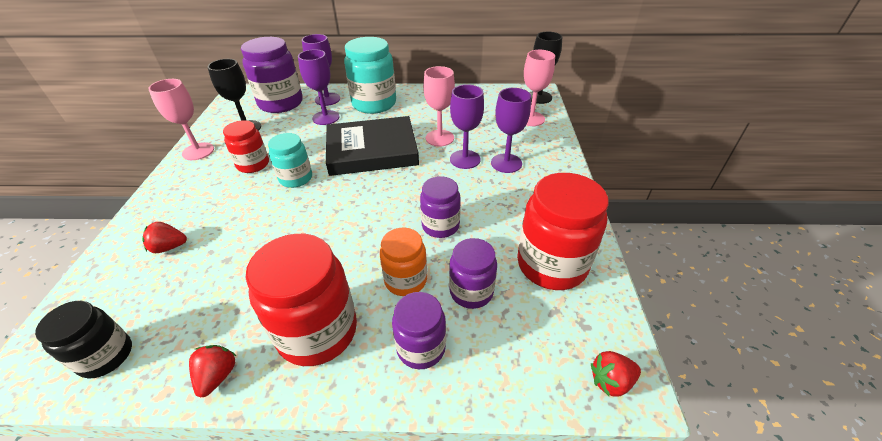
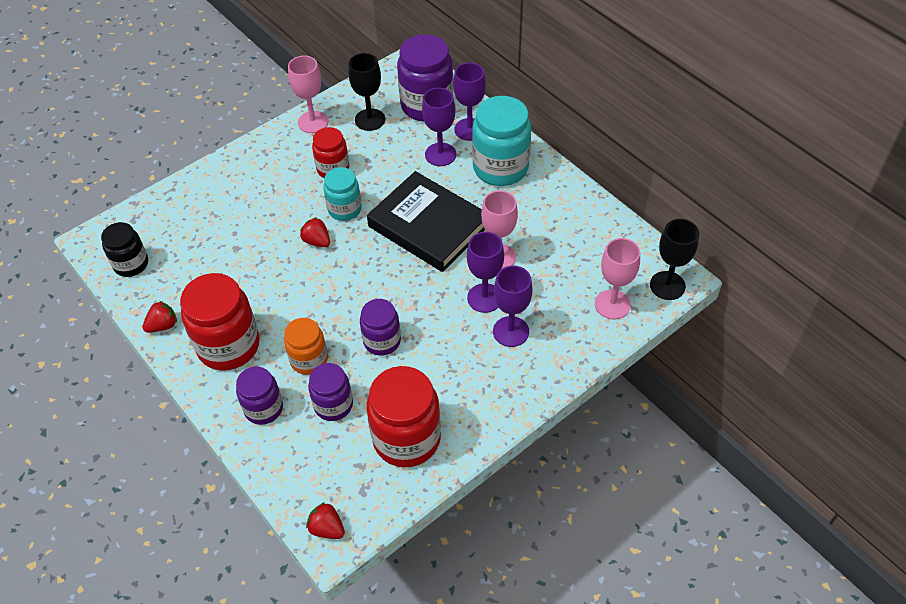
camera: 50 degrees right, 10 degrees up
(169, 247) = (217, 208): red strawberry -> red strawberry (317, 241)

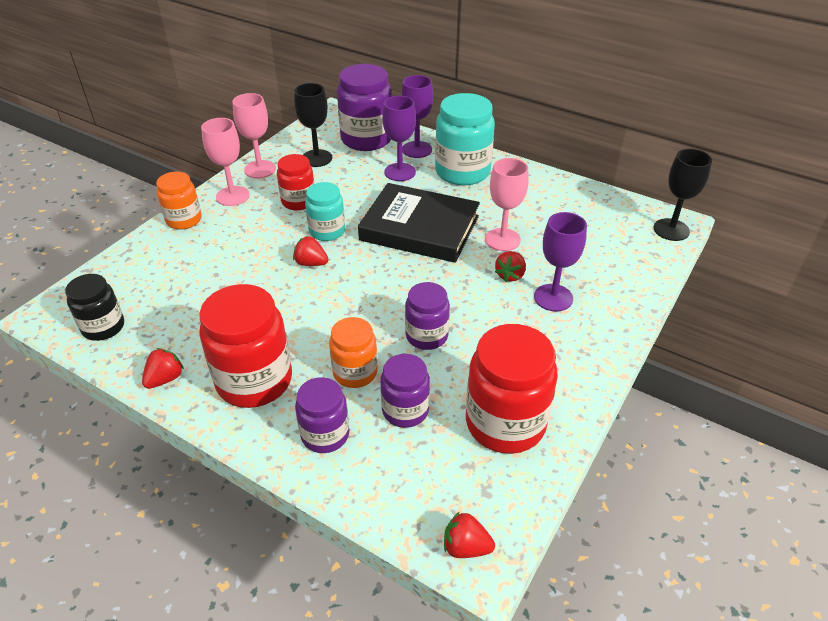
camera: 20 degrees left, 10 degrees down
(227, 167) = (184, 220): none -> orange jar
(485, 298) = (510, 275): purple goblet -> red strawberry
(612, 304) = (633, 254): pink goblet -> pink goblet (232, 196)

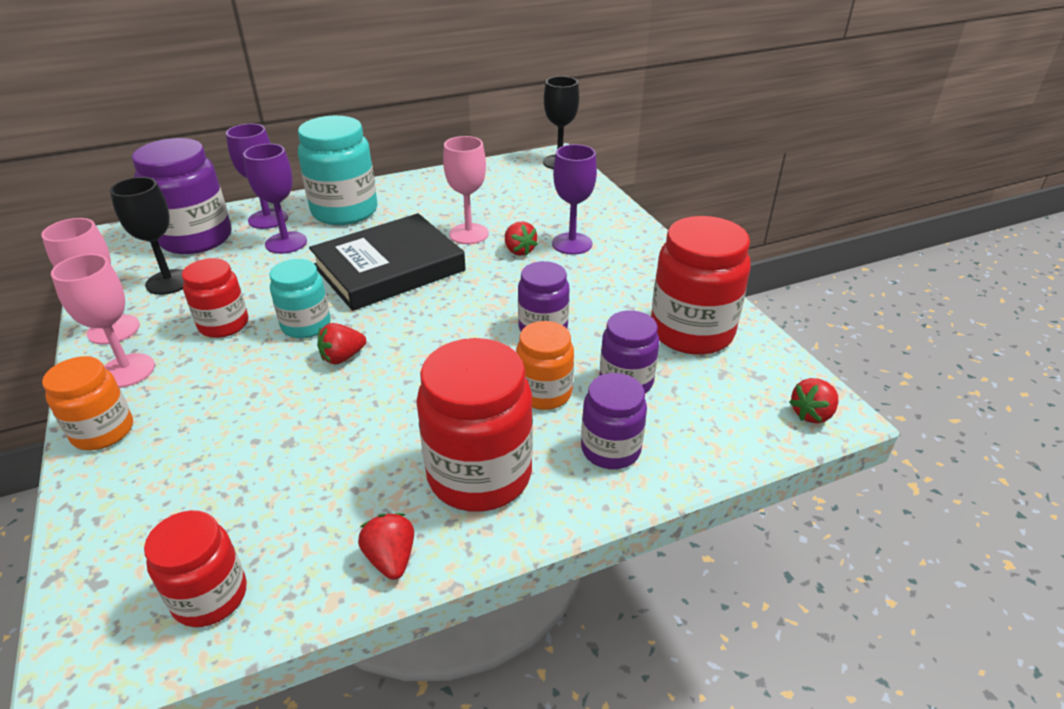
camera: 55 degrees left, 5 degrees down
(103, 327) = (210, 596): black jar -> red jar

